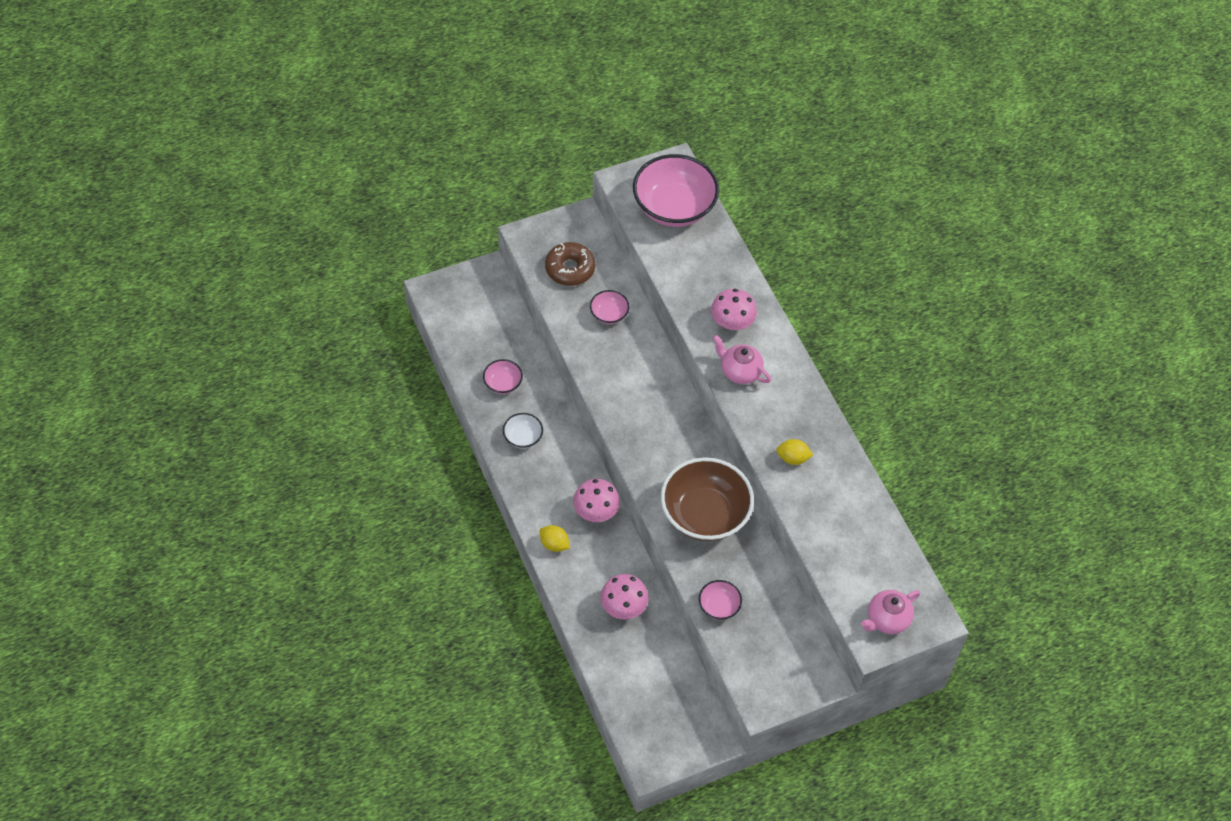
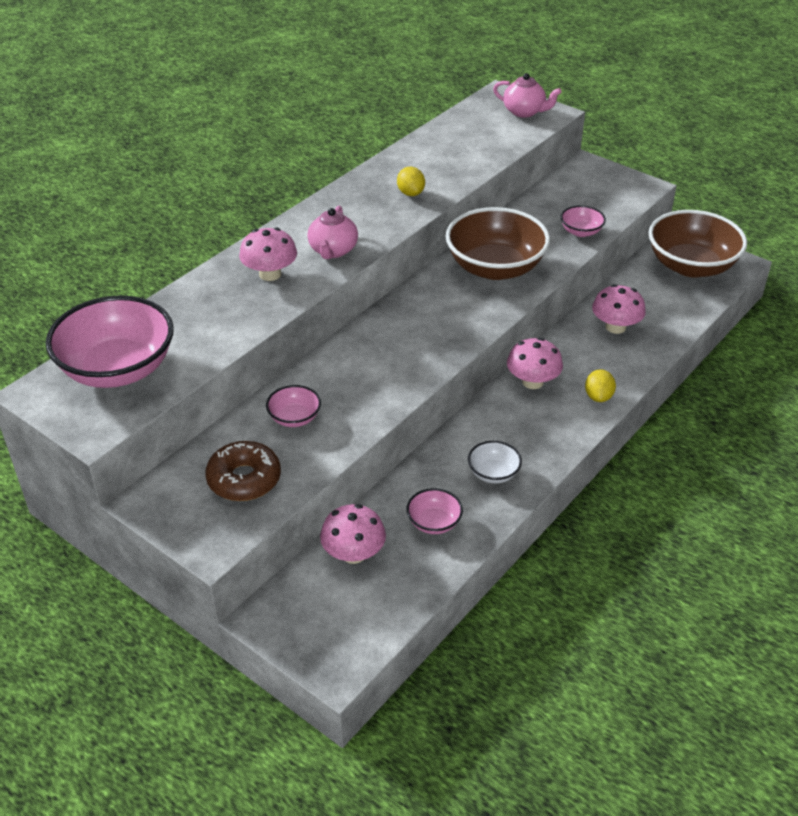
camera: 115 degrees left, 15 degrees down
(506, 332) = (353, 553): none -> pink mushroom
(668, 721) = (691, 266): none -> brown bowl

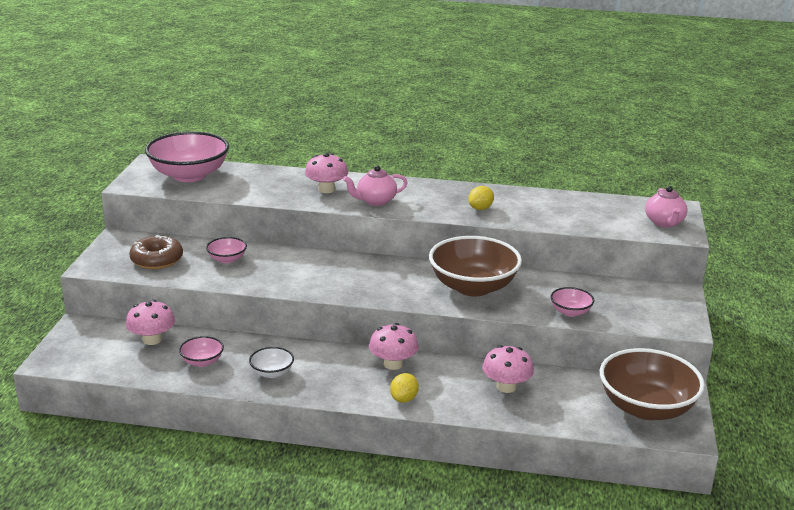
camera: 60 degrees right, 15 degrees down
(598, 396) = (404, 399): yellow lemon -> yellow lemon turned 45 degrees counterclockwise

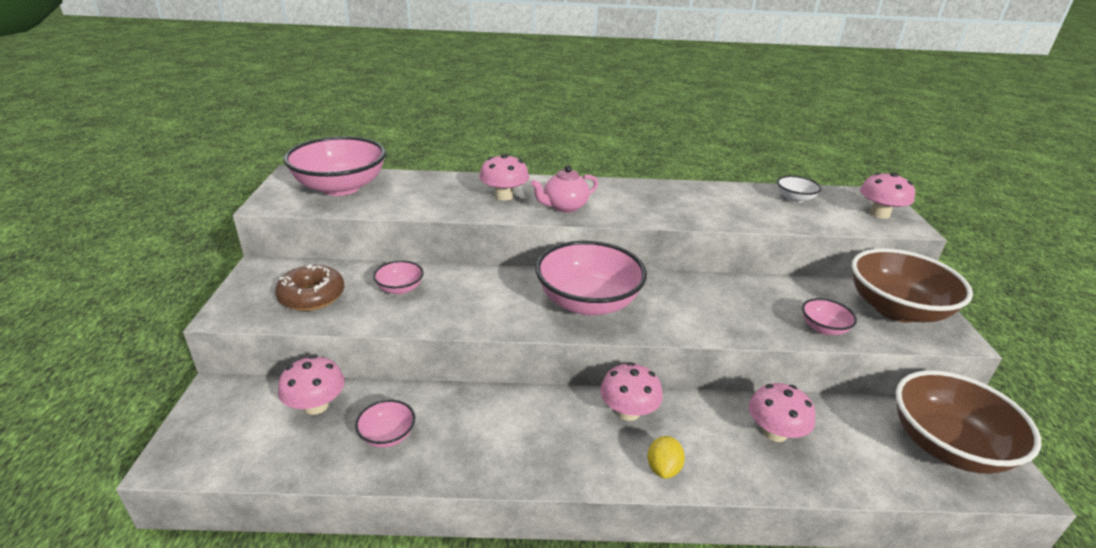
camera: 10 degrees left, 5 degrees up
(272, 373) = (483, 444): white bowl -> white bowl (795, 198)
(378, 279) = (588, 302): none -> pink bowl
(473, 287) = (698, 303): brown bowl -> brown bowl (896, 309)
(480, 208) = (682, 209): yellow lemon -> none
(664, 223) = (879, 213): pink teapot -> pink mushroom

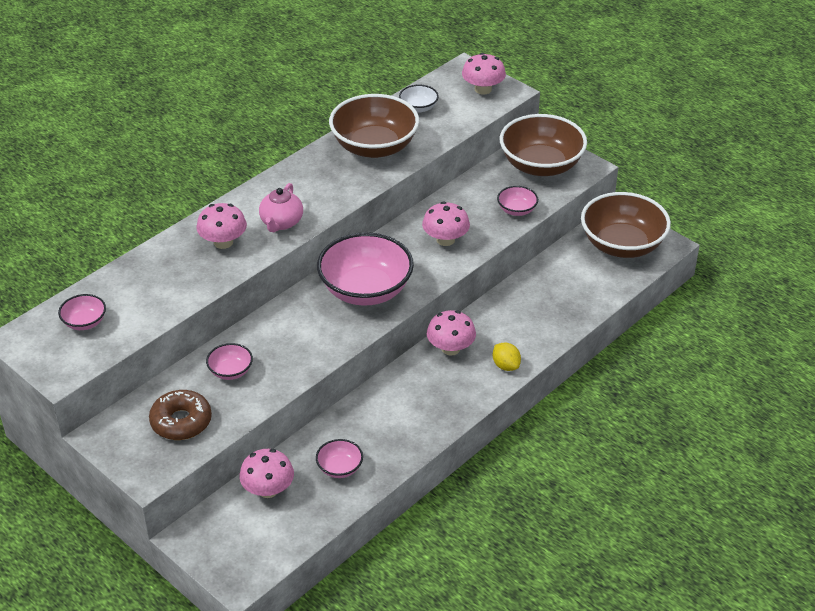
camera: 45 degrees left, 10 degrees up
(340, 187) = (84, 322): pink bowl -> pink bowl, size x0.46
(716, 202) = (374, 147): none -> brown bowl
(774, 432) = (537, 301): pink mushroom -> pink mushroom (445, 240)

